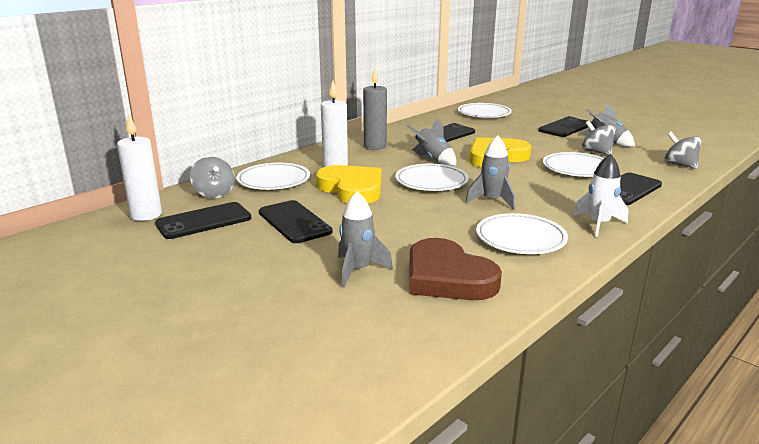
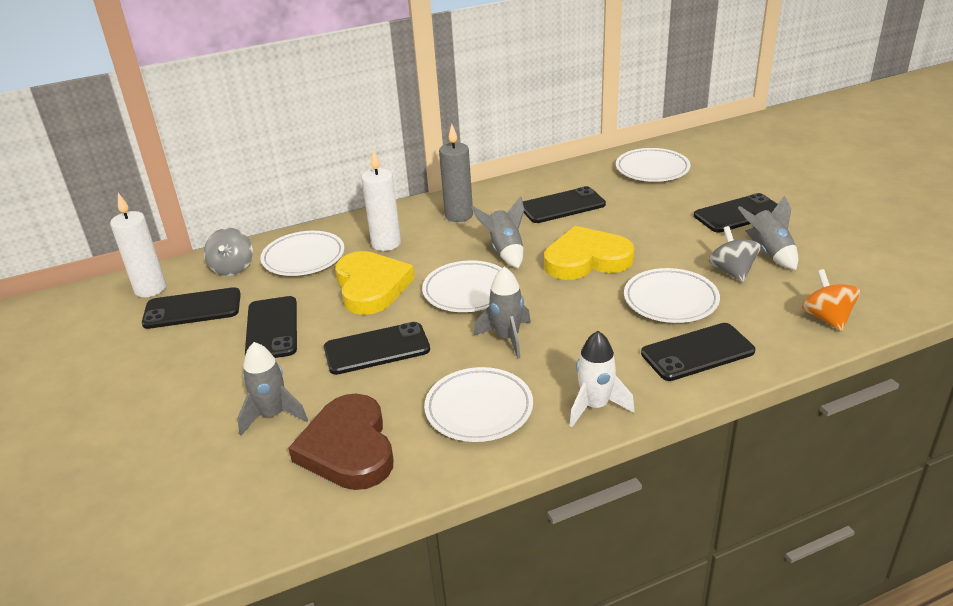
camera: 25 degrees right, 10 degrees up
(399, 220) = (377, 349): none -> black phone
(679, 165) = (826, 318): grey spinning top -> orange spinning top

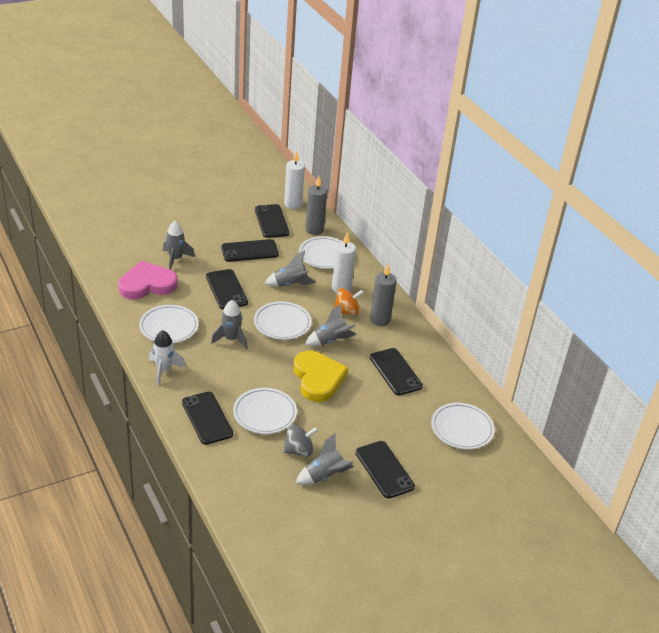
camera: 80 degrees right, 5 degrees up
(232, 268) = (314, 230): grey spinning top -> grey candle
(348, 448) = (147, 284): brown heart -> pink heart
(371, 287) = (290, 284): yellow heart -> grey rocket
(826, 318) = (237, 488): orange spinning top -> orange spinning top (346, 311)

